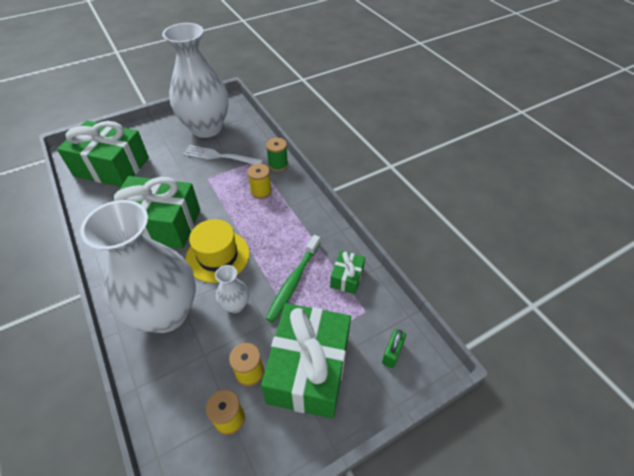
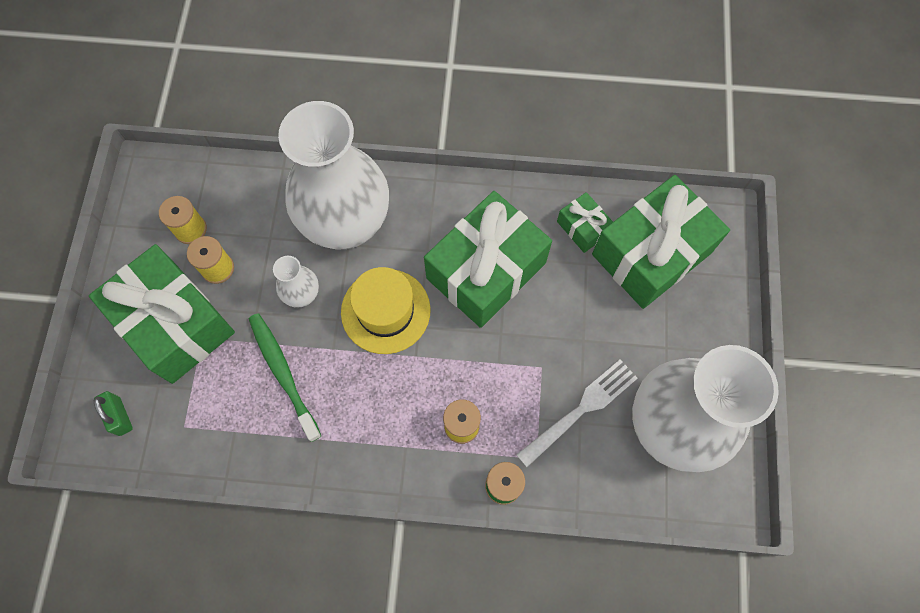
camera: 125 degrees right, 20 degrees up
(347, 277) = (240, 439): green gift -> green gift (583, 228)

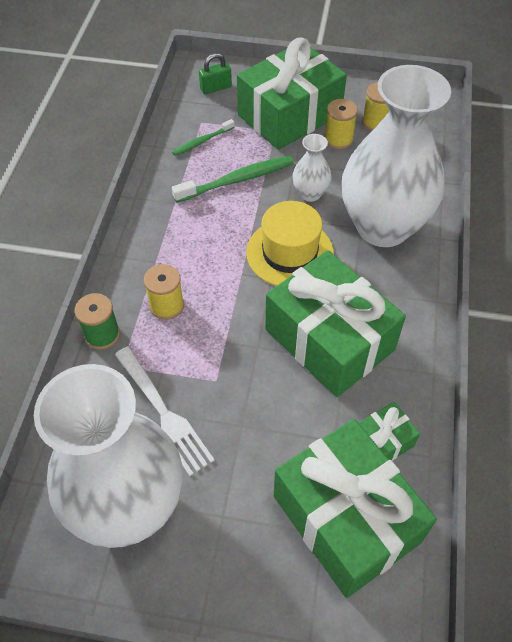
camera: 95 degrees right, 15 degrees down
(219, 421) = (202, 141): none -> green toothbrush

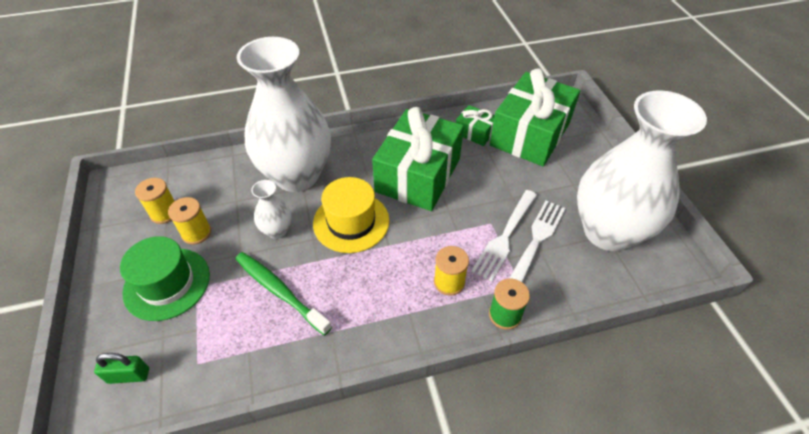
camera: 115 degrees left, 5 degrees down
(189, 384) = (505, 236): none -> white fork
(202, 141) = (231, 347): green toothbrush -> none
(216, 88) = (129, 375): green padlock -> green padlock turned 45 degrees counterclockwise
(289, 115) = (167, 283): green gift -> green hat

